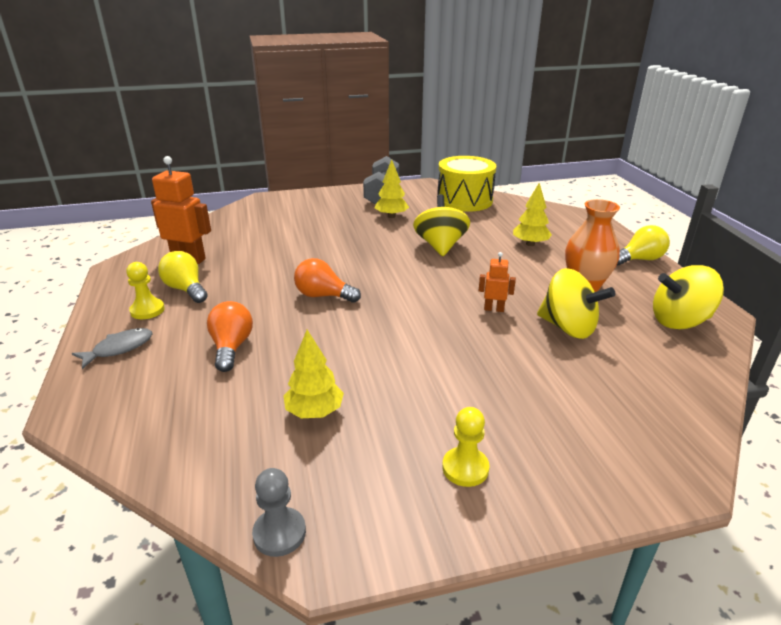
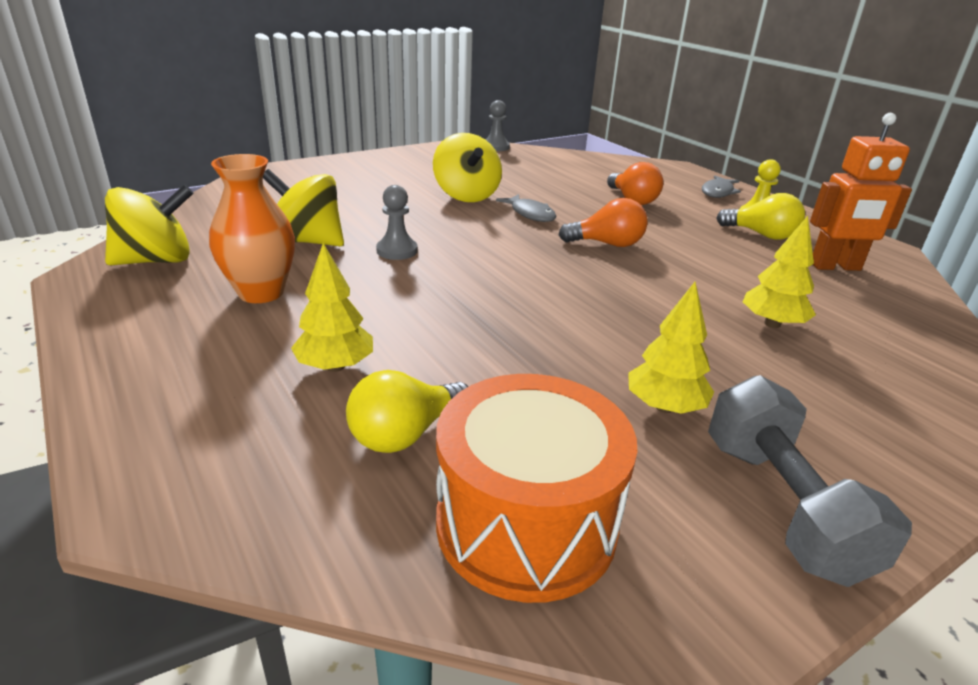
camera: 160 degrees right, 0 degrees up
(314, 412) = (521, 177): yellow tree -> yellow tree (772, 324)
(357, 338) = (530, 214): none -> grey fish
(440, 246) = (509, 336): yellow spinning top -> yellow spinning top (466, 195)
(464, 200) = (526, 524): yellow drum -> orange drum
(465, 468) = (405, 166): yellow pawn -> none
(494, 309) = (397, 251): orange robot -> grey pawn
(639, 259) = (120, 357): yellow light bulb -> yellow light bulb (405, 434)

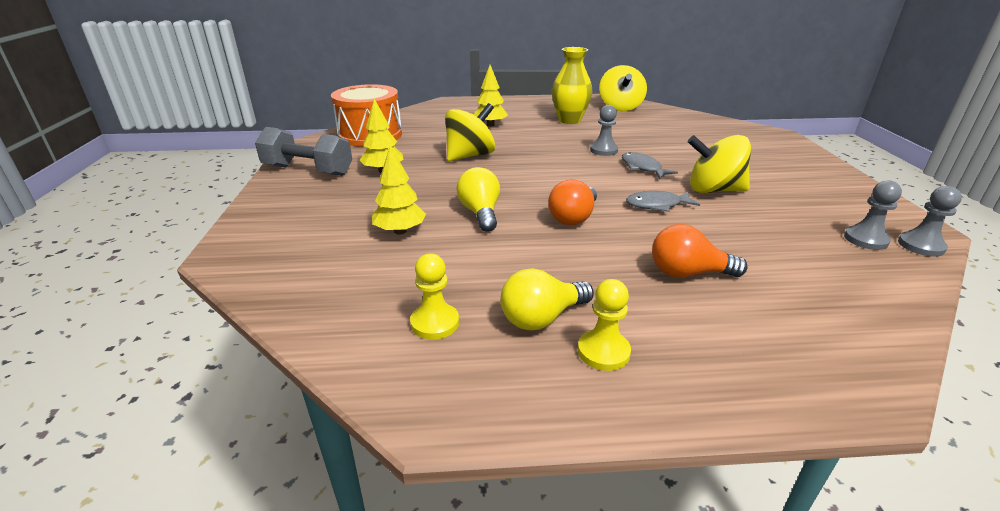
camera: 120 degrees right, 0 degrees up
(261, 292) = (569, 120): orange vase -> yellow vase
(308, 241) = (630, 133): yellow spinning top -> yellow spinning top (470, 156)
(405, 434) = (434, 128): yellow light bulb -> yellow light bulb (480, 213)
(505, 157) = (865, 239): none -> grey pawn
(718, 192) = (712, 367): grey fish -> grey fish (642, 168)
(835, 267) = (435, 323): orange robot -> yellow pawn

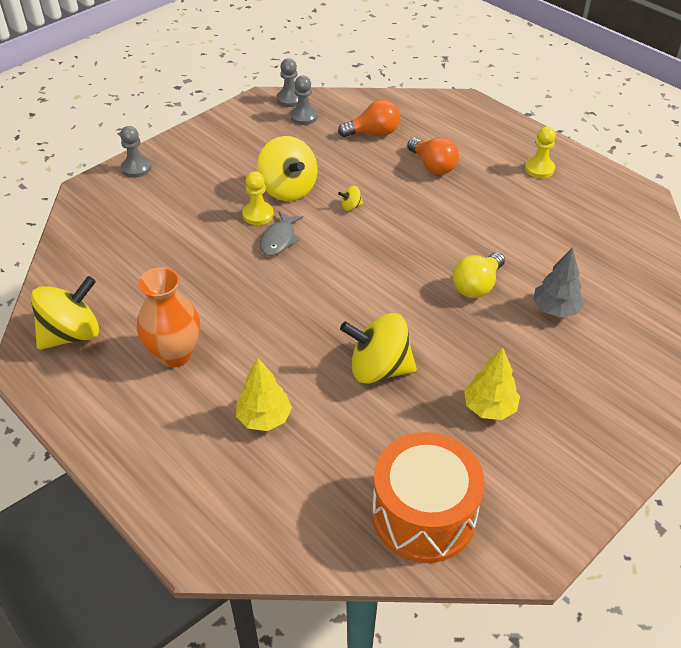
camera: 130 degrees left, 15 degrees up
(308, 170) = (564, 471): grey dumbbell -> none
(400, 231) = (555, 309): yellow tree -> grey tree
(435, 323) = (602, 229): yellow pawn -> yellow pawn (258, 214)
(542, 318) = (544, 197): yellow light bulb -> none
(569, 120) = (175, 354): yellow vase -> orange vase
(573, 218) = (422, 236): orange light bulb -> orange light bulb (373, 133)
(603, 150) = (257, 281): grey pawn -> grey pawn (136, 168)
(657, 205) = (351, 206): grey fish -> yellow spinning top

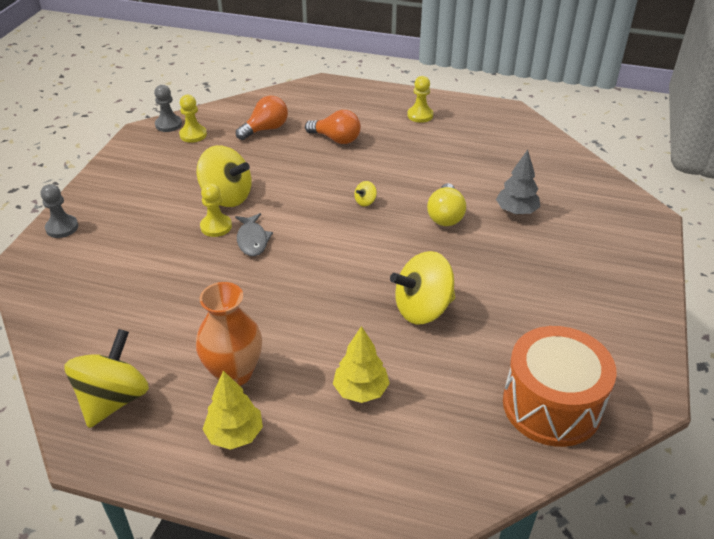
camera: 30 degrees left, 5 degrees down
(304, 117) = (193, 135): grey pawn -> yellow pawn
(351, 206) = (294, 192): yellow spinning top -> yellow spinning top (365, 202)
(489, 407) = (530, 302): yellow tree -> yellow tree (235, 434)

